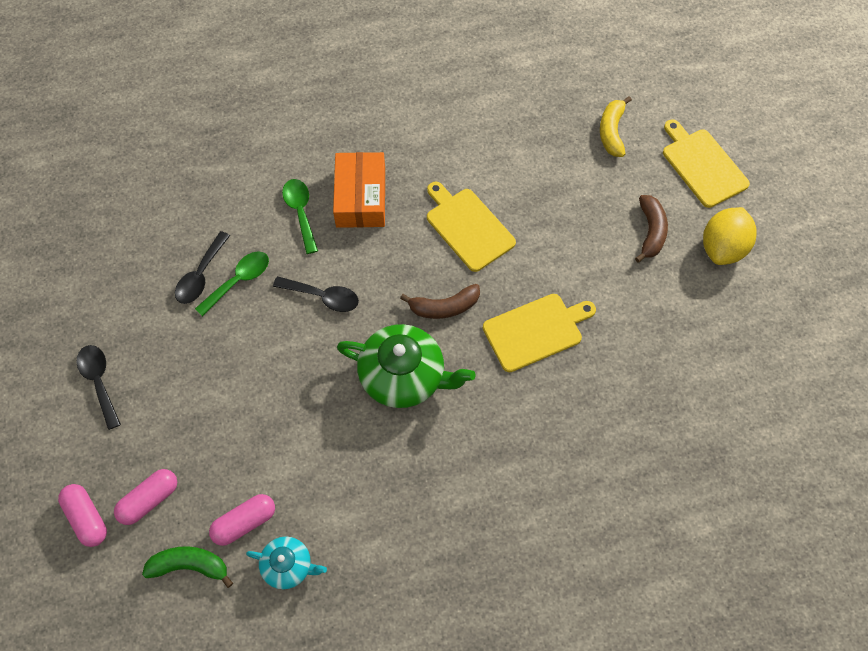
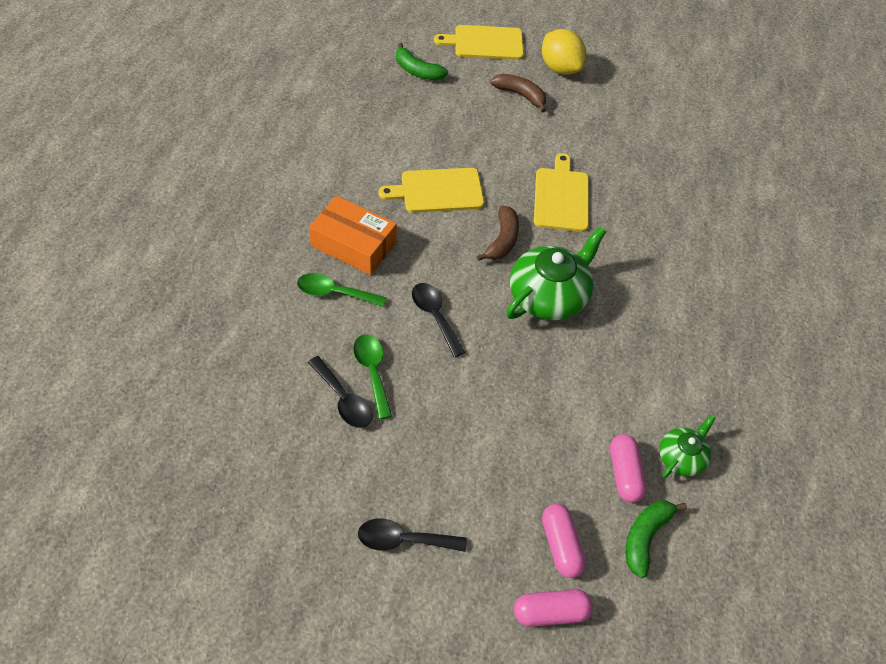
camera: 65 degrees left, 10 degrees down
(288, 565) = (681, 457): turquoise teapot -> green teapot
(322, 297) = (435, 316): black spoon -> black spoon turned 75 degrees counterclockwise
(611, 132) = (417, 71): yellow banana -> green banana

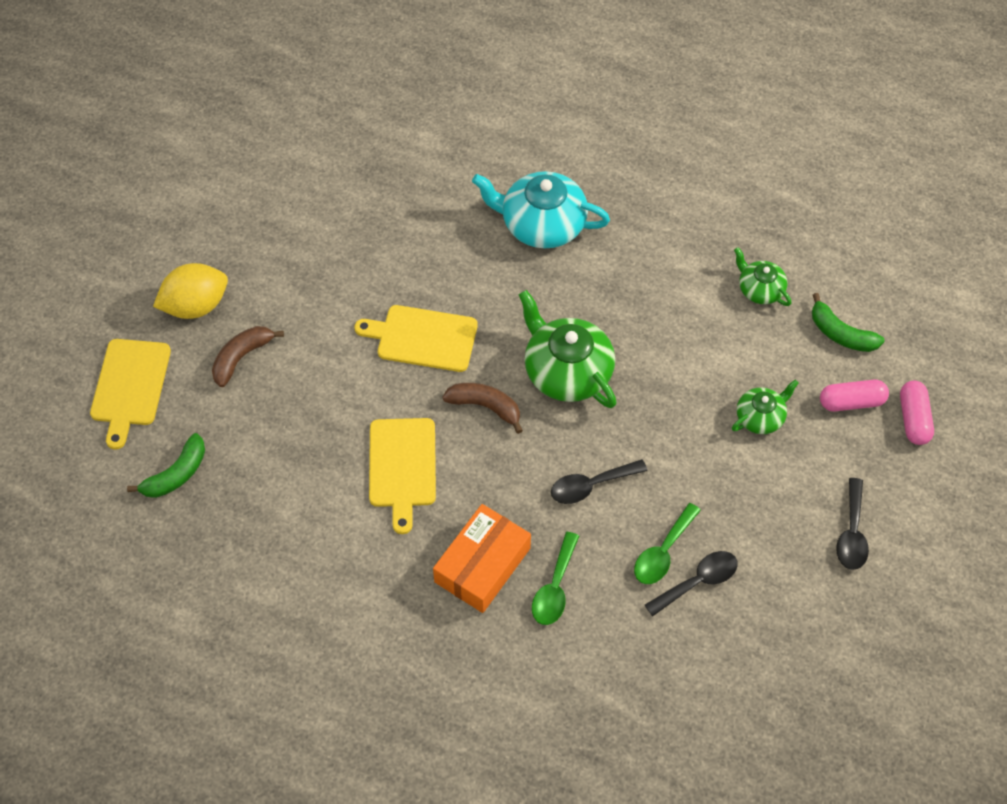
camera: 80 degrees left, 5 degrees up
(372, 372) = (663, 552): green spoon -> green spoon turned 45 degrees counterclockwise
(527, 455) = (760, 417): none -> green teapot
(624, 473) = (778, 339): pink capsule -> none
(703, 273) = (542, 224): none -> turquoise teapot

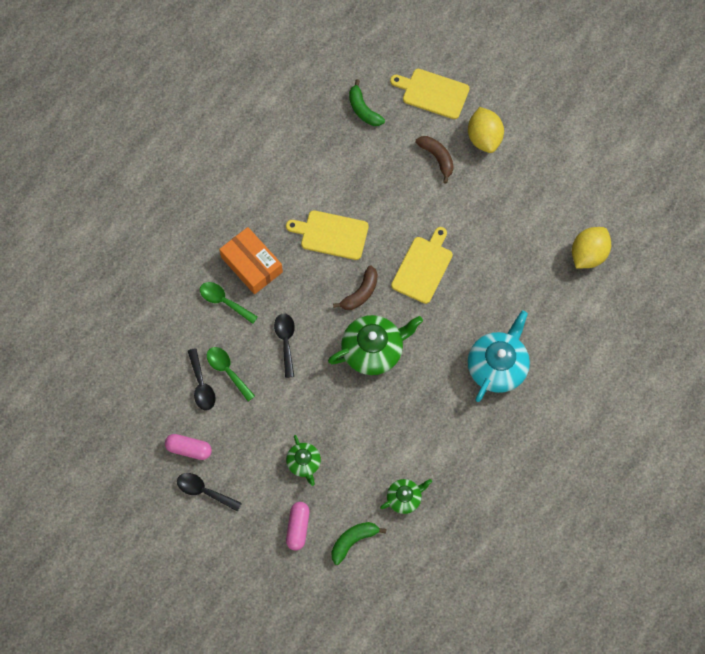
camera: 105 degrees right, 10 degrees up
(351, 155) = (588, 254): none -> yellow lemon
(913, 419) = (273, 565): pink capsule -> pink capsule (189, 449)

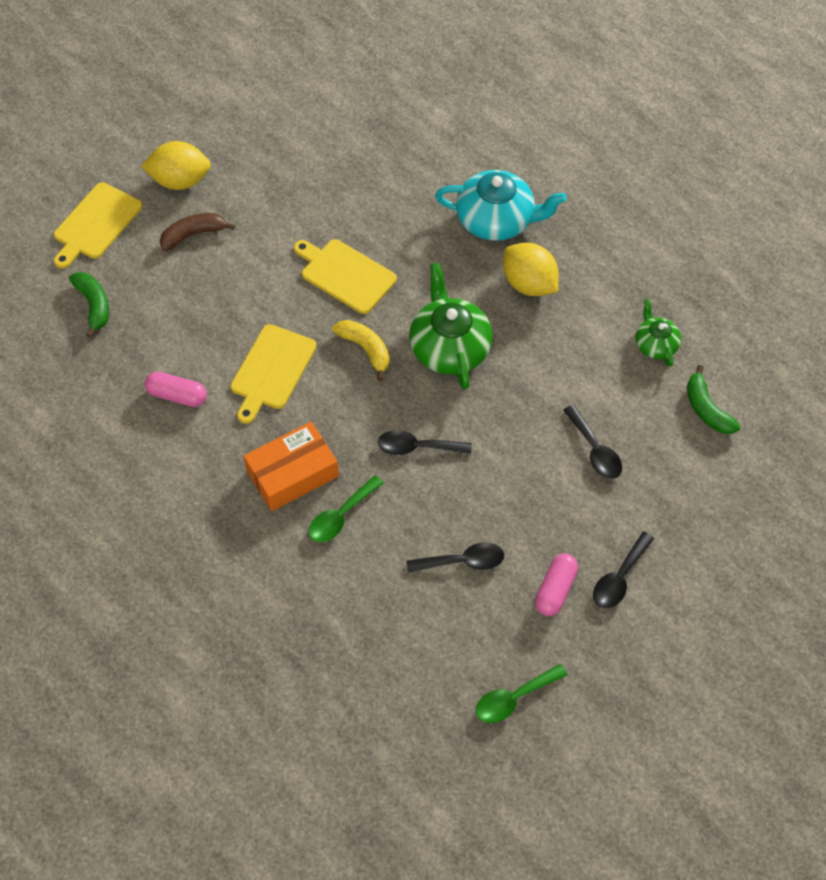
camera: 80 degrees left, 10 degrees down
(227, 371) = (447, 525): green spoon -> green spoon (514, 698)
(298, 527) = (683, 469): pink capsule -> pink capsule (177, 395)
(304, 463) = (594, 450): green teapot -> black spoon
(360, 293) = (365, 349): brown banana -> yellow banana
(363, 110) = (94, 305): green banana -> green banana turned 90 degrees counterclockwise
(497, 366) = (496, 220): turquoise teapot -> turquoise teapot turned 150 degrees clockwise
(588, 254) = (369, 107): yellow lemon -> yellow lemon (529, 284)

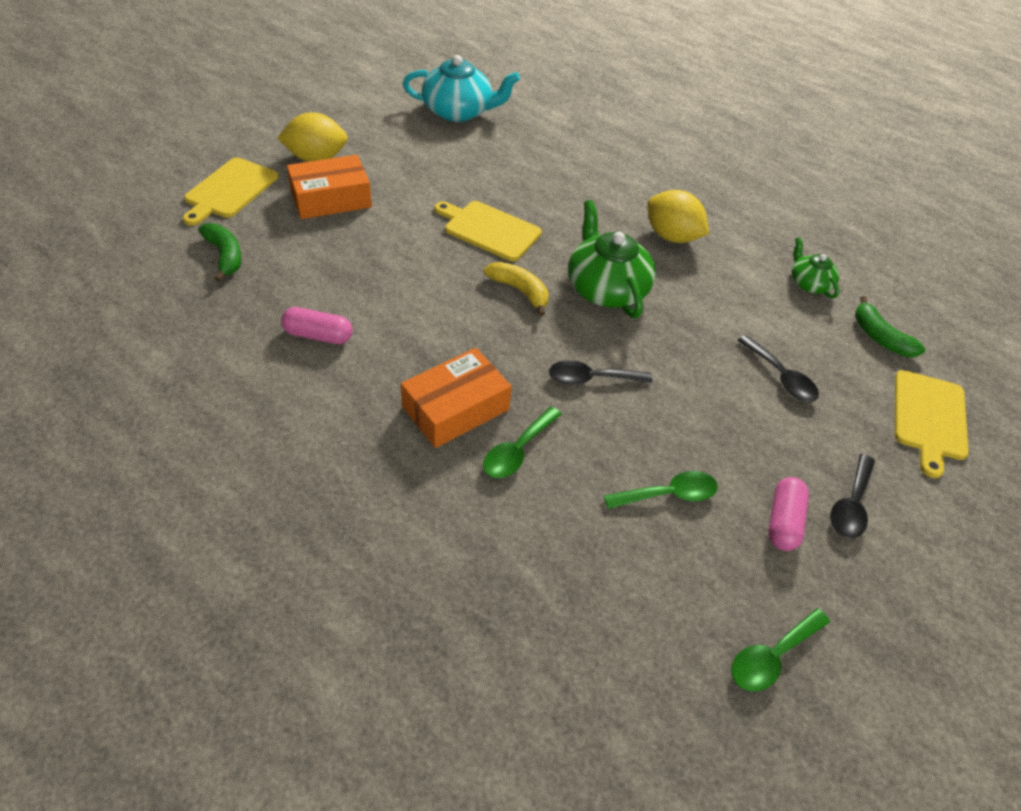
camera: 10 degrees left, 10 degrees down
(193, 234) = (331, 198): brown banana -> orange box
(271, 370) = (422, 310): yellow cutting board -> yellow cutting board (929, 418)
(462, 562) = (668, 495): black spoon -> green spoon
(496, 220) = (627, 188): turquoise teapot -> turquoise teapot (458, 111)

